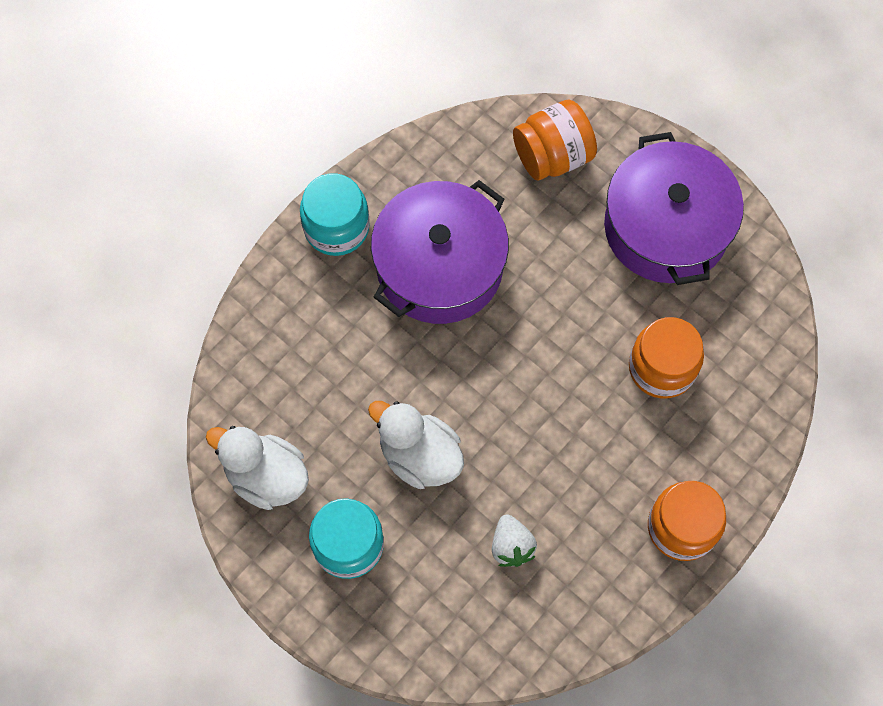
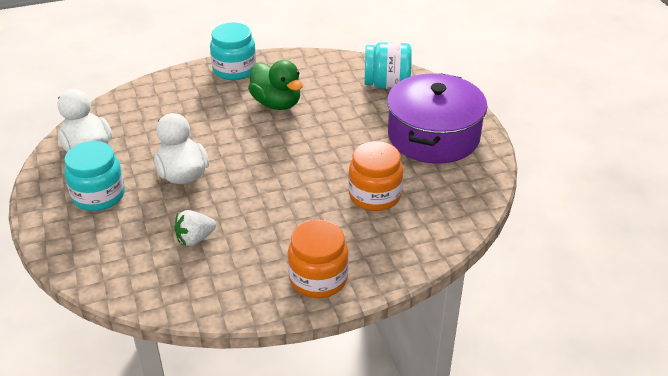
camera: 30 degrees right, 30 degrees down
(439, 266) = (276, 103): purple pot -> green duck
(511, 546) = (195, 239): white strawberry -> white strawberry turned 45 degrees clockwise
(552, 156) = (387, 84): orange jar -> turquoise jar

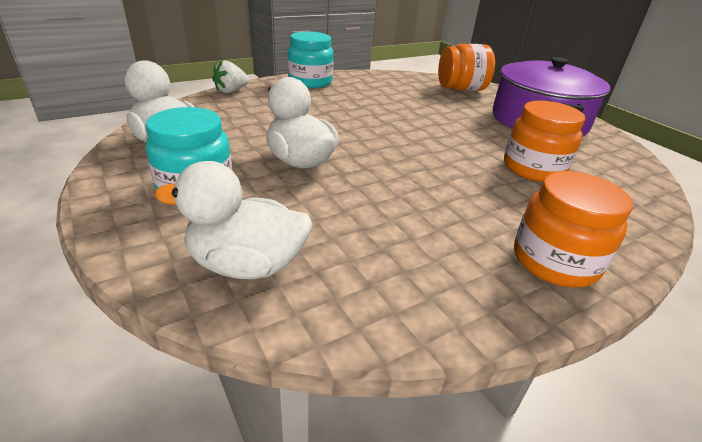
camera: 15 degrees left, 5 degrees down
(115, 259) = (247, 264): none -> white duck
(195, 239) = (354, 227): white strawberry -> white strawberry (231, 91)
(276, 103) = (368, 102): green duck -> none
(387, 84) = (461, 89): turquoise jar -> orange jar

